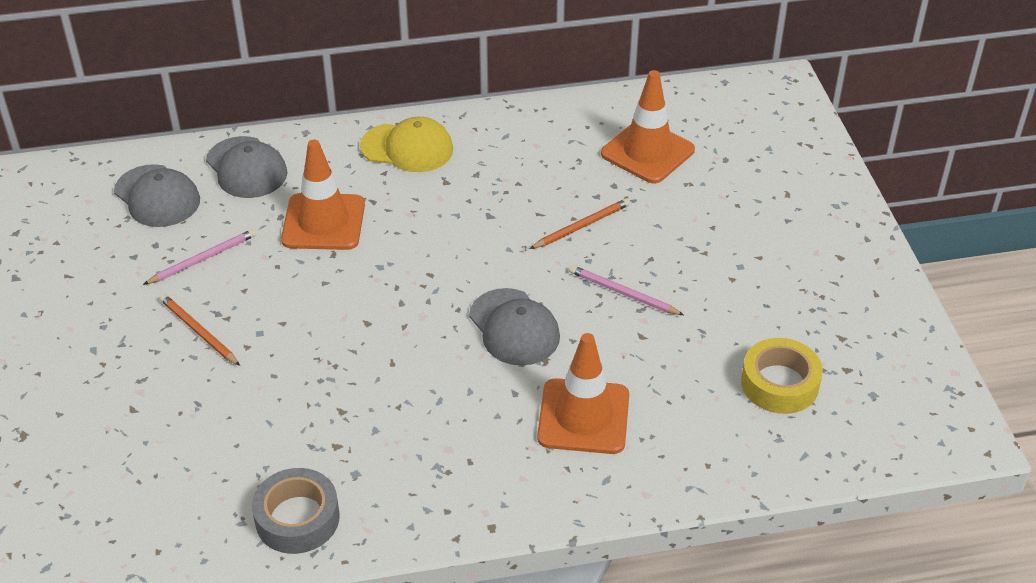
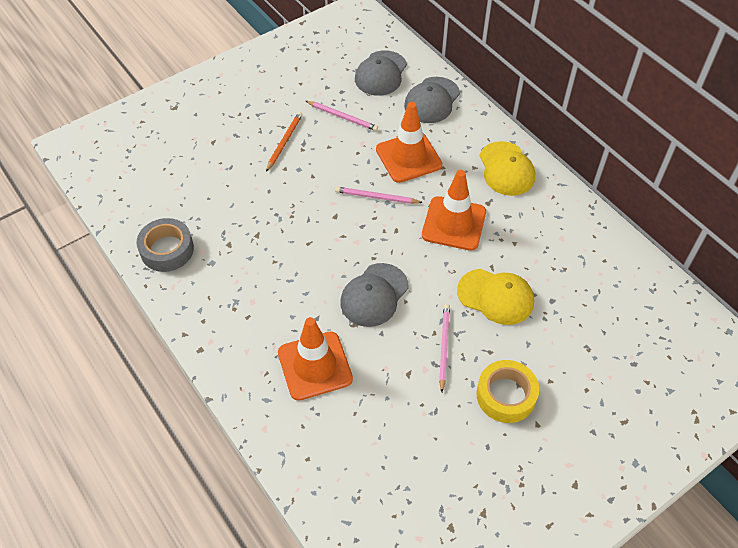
camera: 65 degrees right, 10 degrees up
(365, 274) = (376, 197): none -> pink pencil
(582, 226) = (496, 297): orange pencil -> yellow cap
(647, 152) = (604, 308): orange traffic cone -> orange traffic cone (454, 223)
(779, 384) = (410, 482): yellow tape -> yellow tape (506, 395)

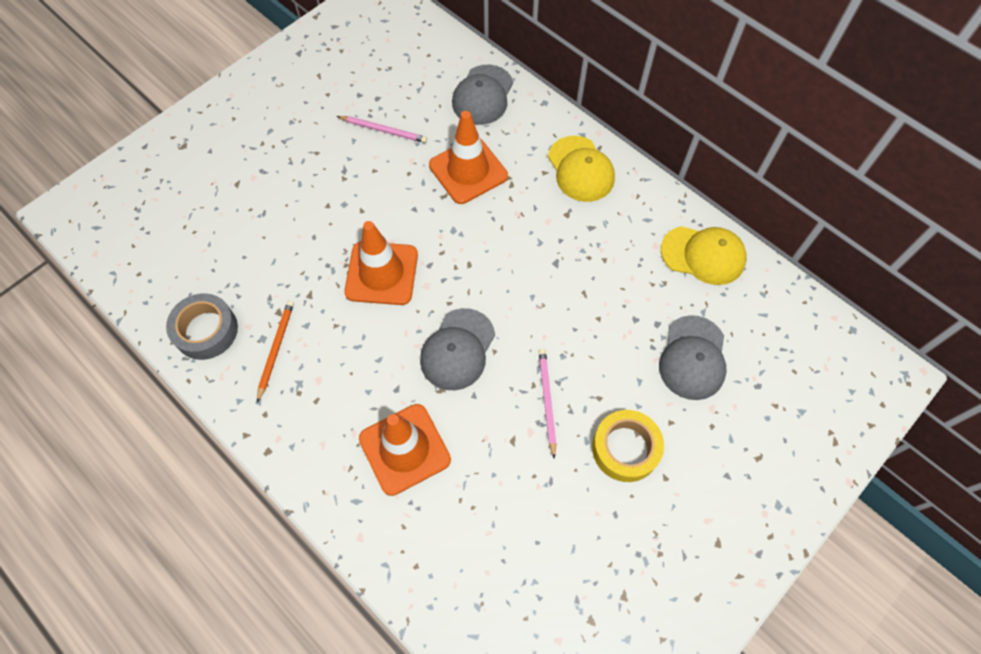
camera: 10 degrees left, 10 degrees up
(284, 142) = (321, 172): orange pencil -> orange pencil (276, 349)
(376, 197) = (440, 226): pink pencil -> none
(381, 73) = (419, 69): grey cap -> grey cap (693, 358)
(454, 223) = (533, 246): orange traffic cone -> orange traffic cone (381, 273)
(496, 297) = (594, 329): yellow cap -> yellow cap (703, 255)

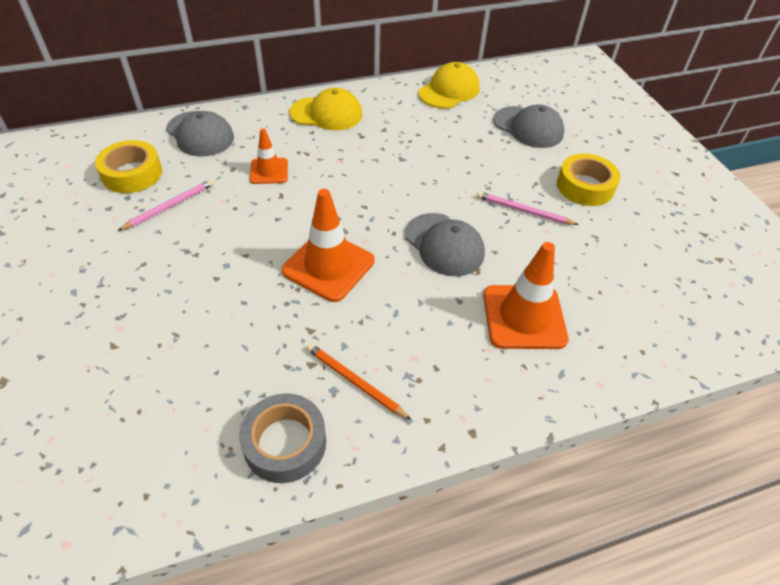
camera: 65 degrees left, 15 degrees down
(404, 83) = (132, 174): none -> yellow tape
(468, 171) = (269, 171): orange traffic cone -> orange traffic cone, size x0.59

